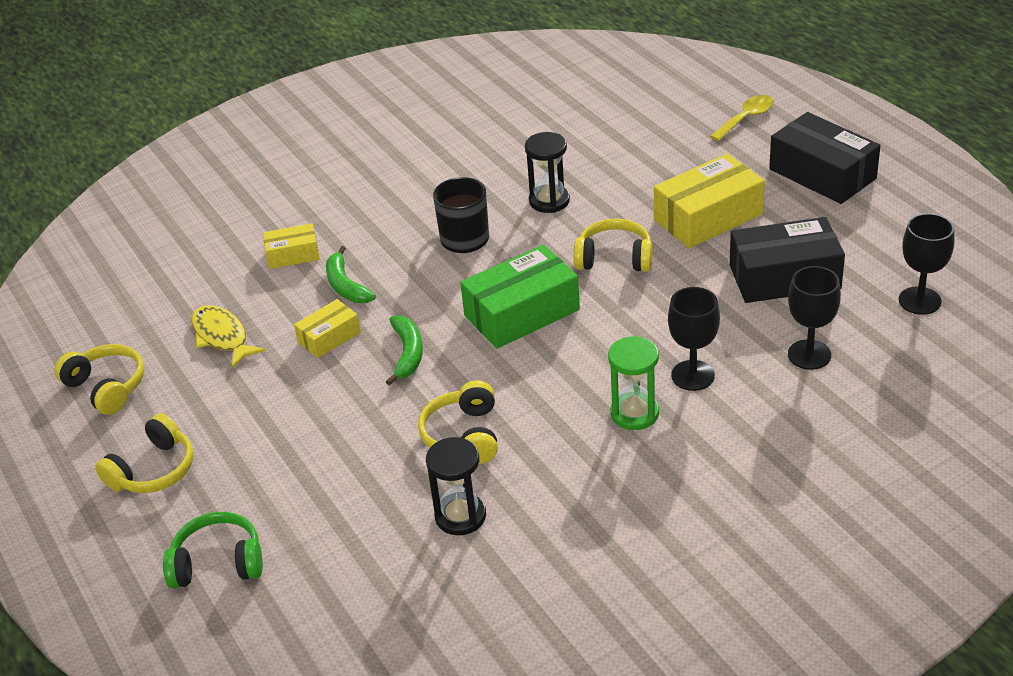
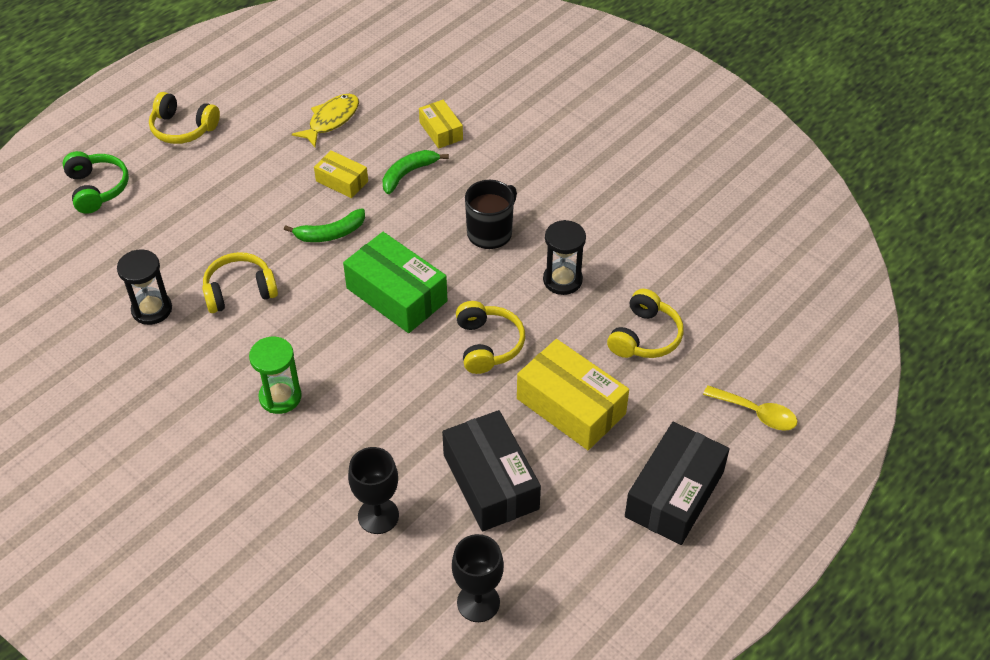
camera: 70 degrees right, 10 degrees up
(107, 387) = (265, 77): yellow headphones -> yellow headphones (645, 336)
(693, 375) = (335, 430): black goblet -> none

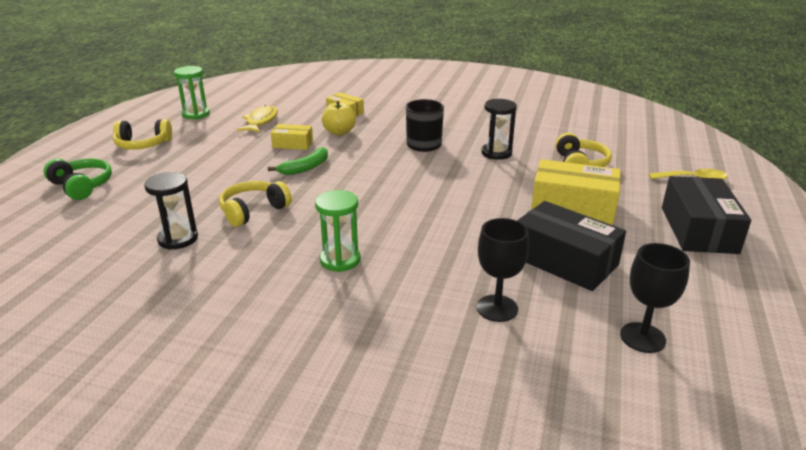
camera: 25 degrees left, 20 degrees down
(266, 80) = (196, 114): none -> green hourglass
(396, 295) = (385, 184): green box -> none
(408, 174) = (339, 132): green banana -> yellow apple
(488, 345) = (479, 192): yellow headphones -> none

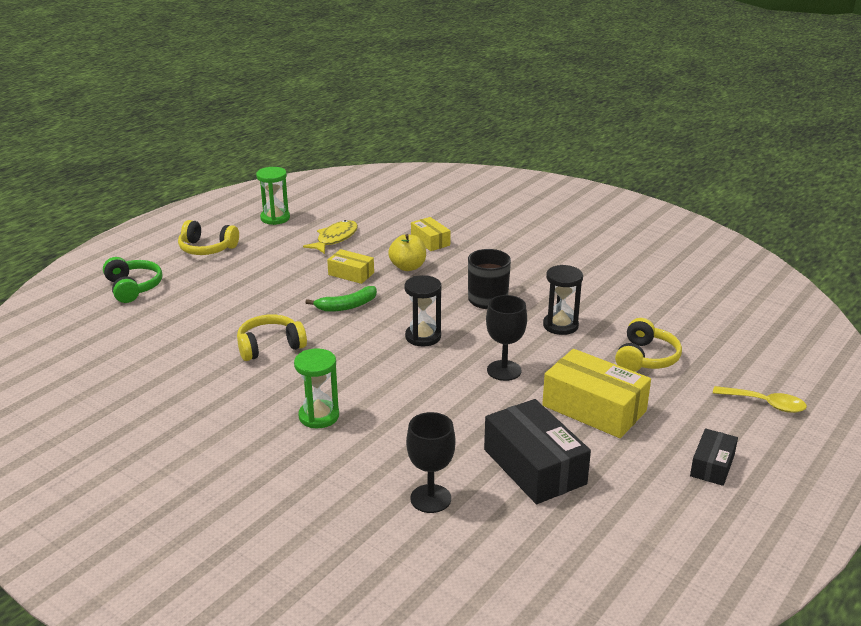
camera: 20 degrees right, 0 degrees up
(178, 239) = (189, 362): black hourglass -> black hourglass (423, 337)
(642, 337) = (547, 561): black goblet -> black goblet (504, 370)
(698, 229) = (712, 465): black box -> black box, size x0.55

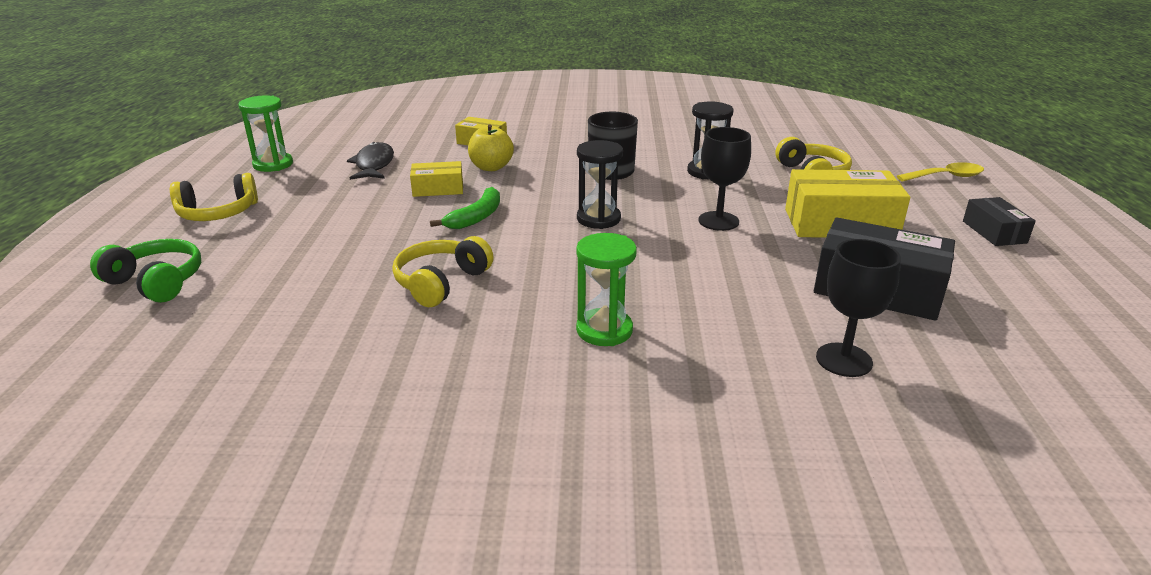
camera: 35 degrees left, 0 degrees up
(335, 238) = (374, 164): yellow fish -> black fish

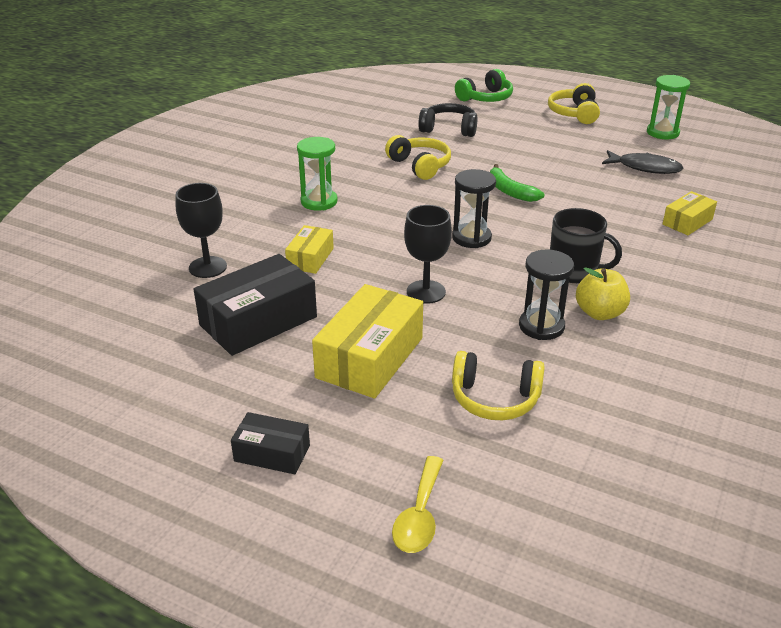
camera: 115 degrees right, 5 degrees up
(299, 287) = (449, 129): none -> black headphones
(438, 189) = (575, 185): yellow box -> yellow box (310, 258)
(491, 167) = (614, 214): yellow apple -> yellow apple (599, 313)

